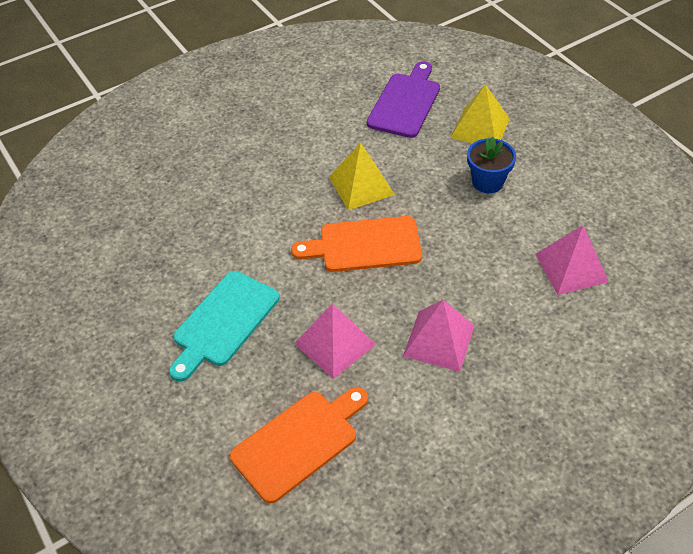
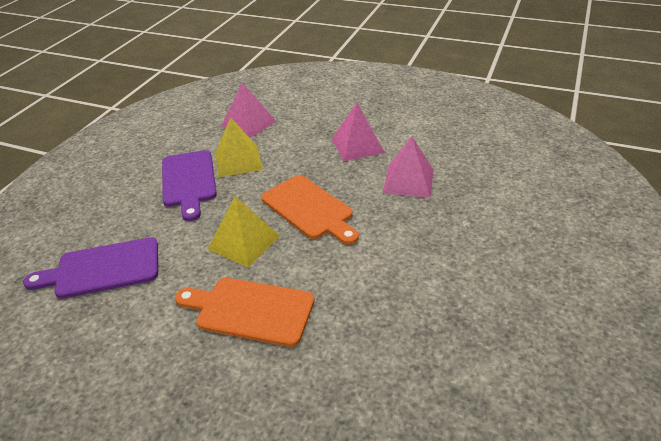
camera: 125 degrees left, 10 degrees down
(224, 322) = (457, 240): turquoise cutting board -> none
(299, 442) = (488, 161): orange cutting board -> orange cutting board (250, 310)
(480, 128) = (120, 209): yellow pyramid -> yellow pyramid (238, 161)
(487, 182) = (189, 181): blue flower pot -> purple cutting board

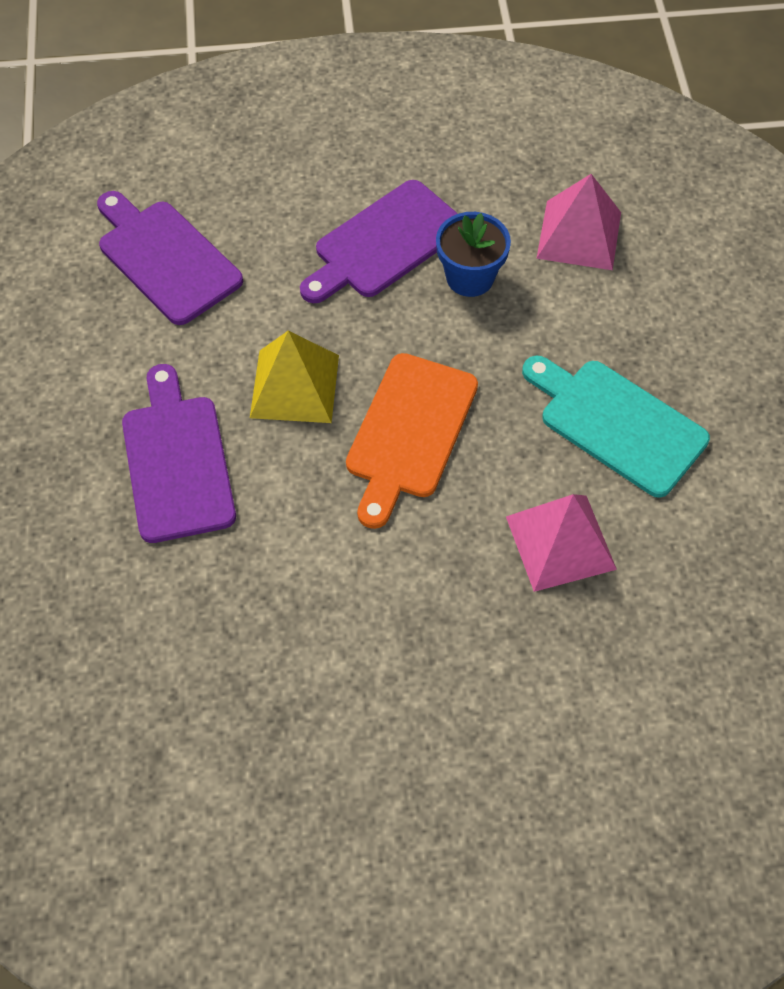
camera: 60 degrees right, 20 degrees up
(238, 161) = (470, 277): yellow pyramid -> blue flower pot
(250, 310) = (176, 461): orange cutting board -> purple cutting board
(357, 145) = (616, 424): pink pyramid -> turquoise cutting board

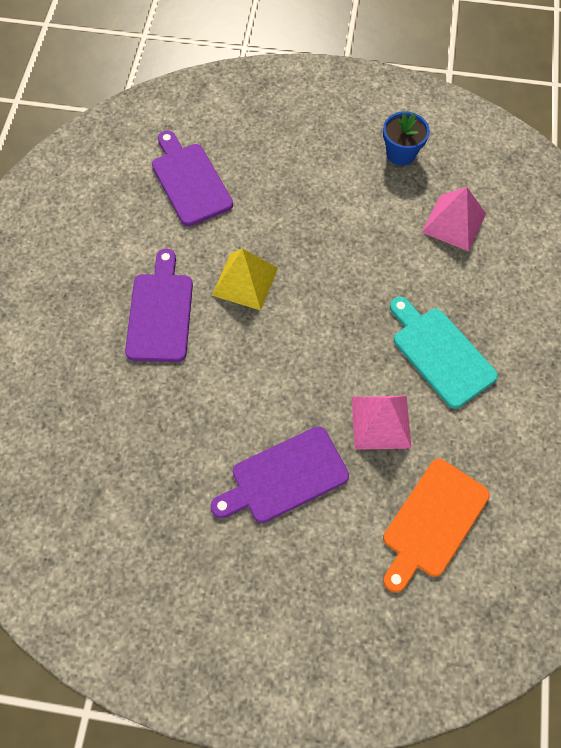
camera: 15 degrees right, 5 degrees up
(385, 243) = (328, 201): purple cutting board -> purple cutting board (285, 477)
(410, 432) = (307, 328): orange cutting board -> orange cutting board (433, 522)
(470, 277) = (375, 235): blue flower pot -> blue flower pot (401, 153)

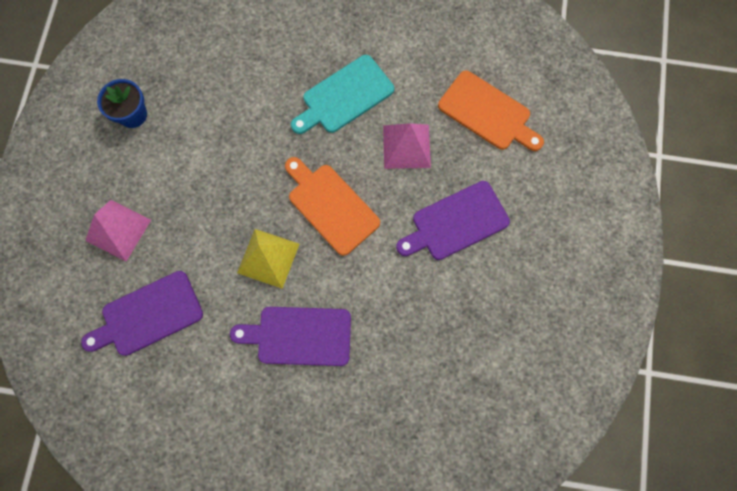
camera: 90 degrees left, 10 degrees up
(285, 477) = (456, 222): purple cutting board -> purple cutting board turned 90 degrees clockwise
(303, 340) = (330, 206): none -> orange cutting board
(454, 223) = (214, 75): pink pyramid -> pink pyramid (118, 230)

